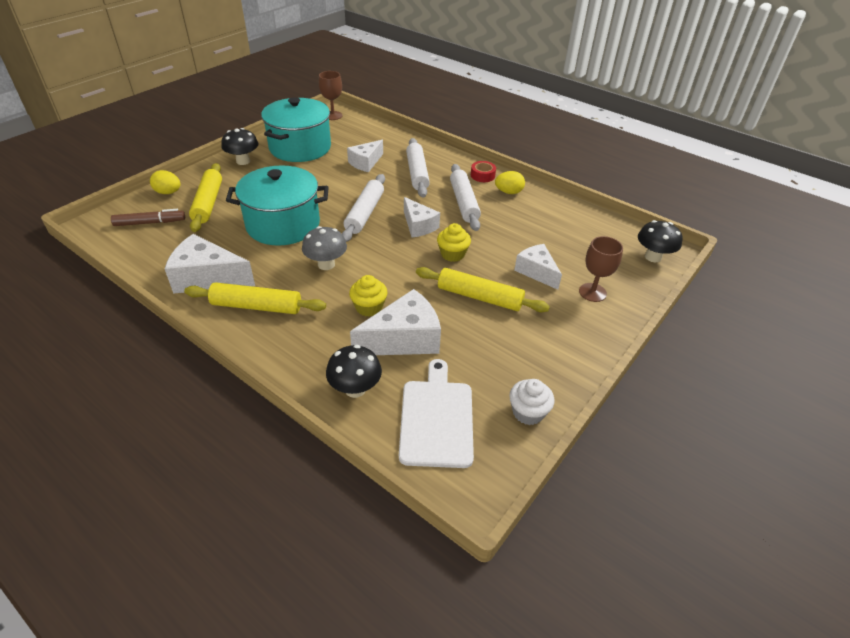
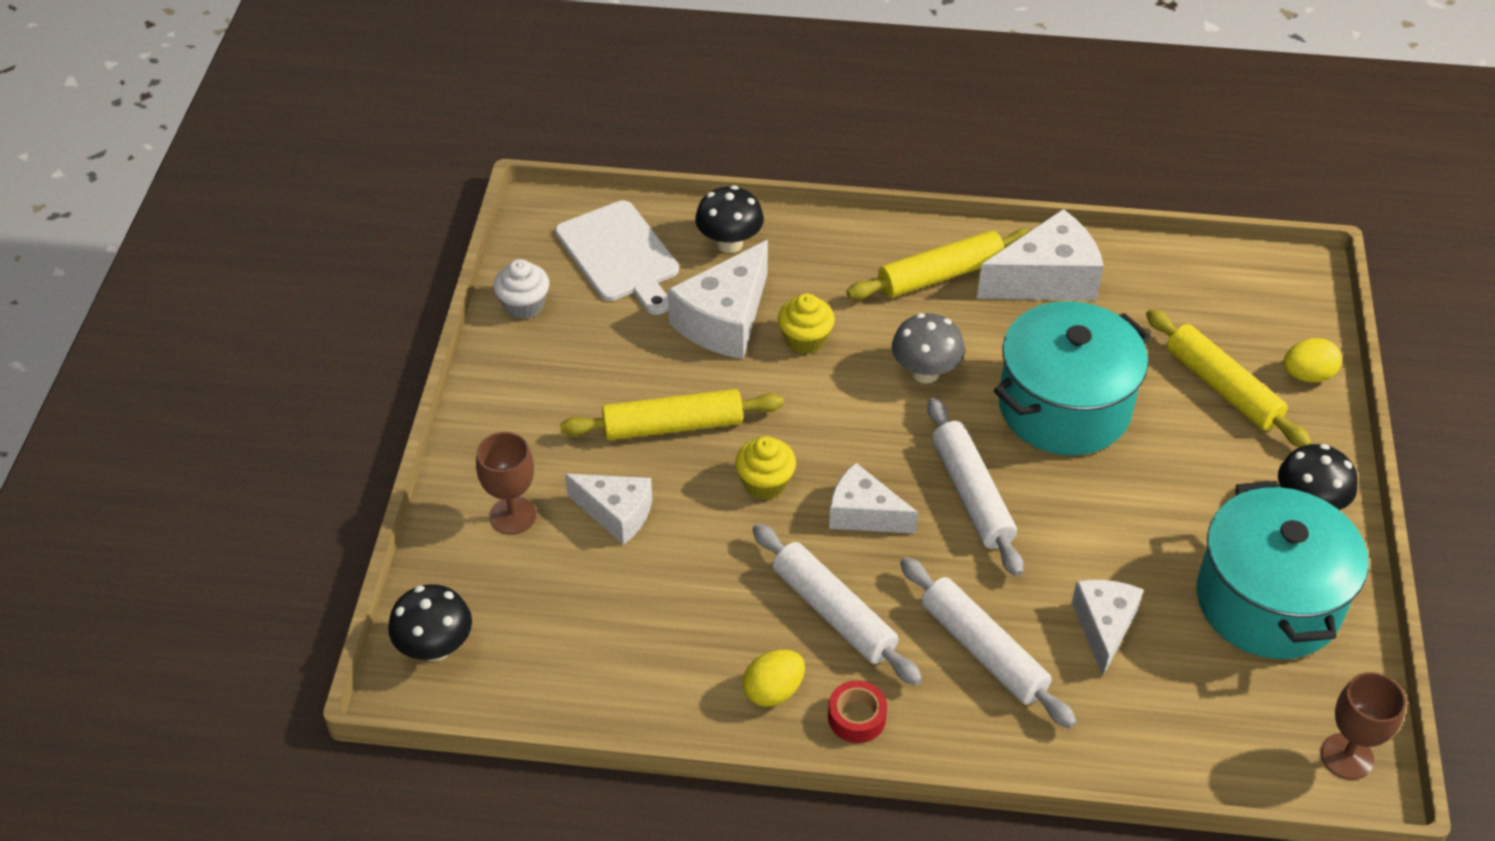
camera: 150 degrees right, 5 degrees up
(150, 223) = (1242, 314): brown marker -> none

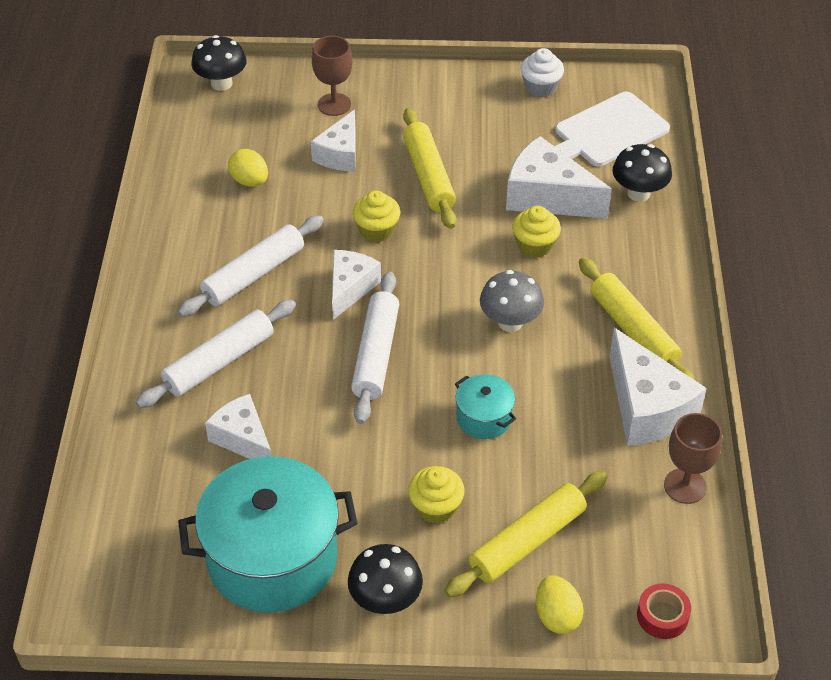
camera: 85 degrees right, 0 degrees up
(773, 691) = (184, 245): yellow egg -> yellow egg (250, 181)
(856, 717) = (160, 291): red tape -> red tape (662, 616)
(972, 495) = (376, 354): white rolling pin -> white rolling pin turned 60 degrees counterclockwise
(1064, 407) = (484, 418): turquoise pot -> turquoise pot, size x0.46
(1104, 627) = (243, 439): white cheese -> white cheese turned 135 degrees counterclockwise
(1187, 456) = (436, 507): none -> yellow cupcake
(1347, 756) = (110, 602): brown goblet -> brown goblet (685, 486)

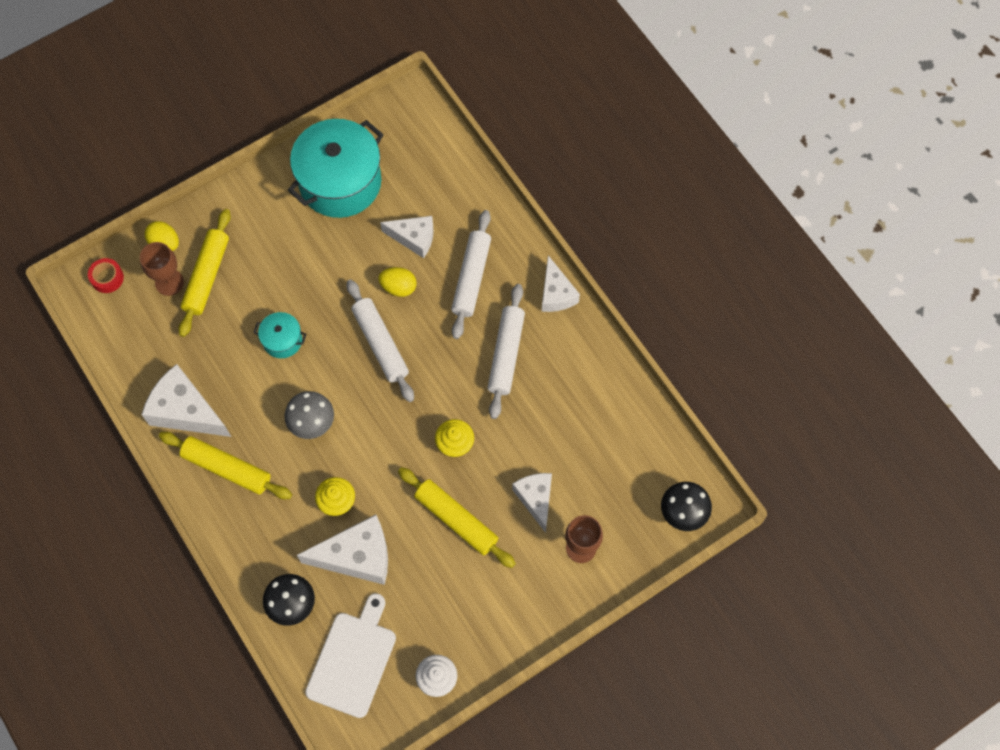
camera: 145 degrees right, 20 degrees up
(250, 181) = (577, 430): yellow egg -> yellow egg (398, 287)
(350, 288) = (435, 384): white cheese -> white cheese (556, 293)
(385, 600) = (262, 197): black mushroom -> none
(436, 507) = (272, 265): yellow cupcake -> none
(685, 486) = (134, 368): brown goblet -> brown goblet (169, 282)

